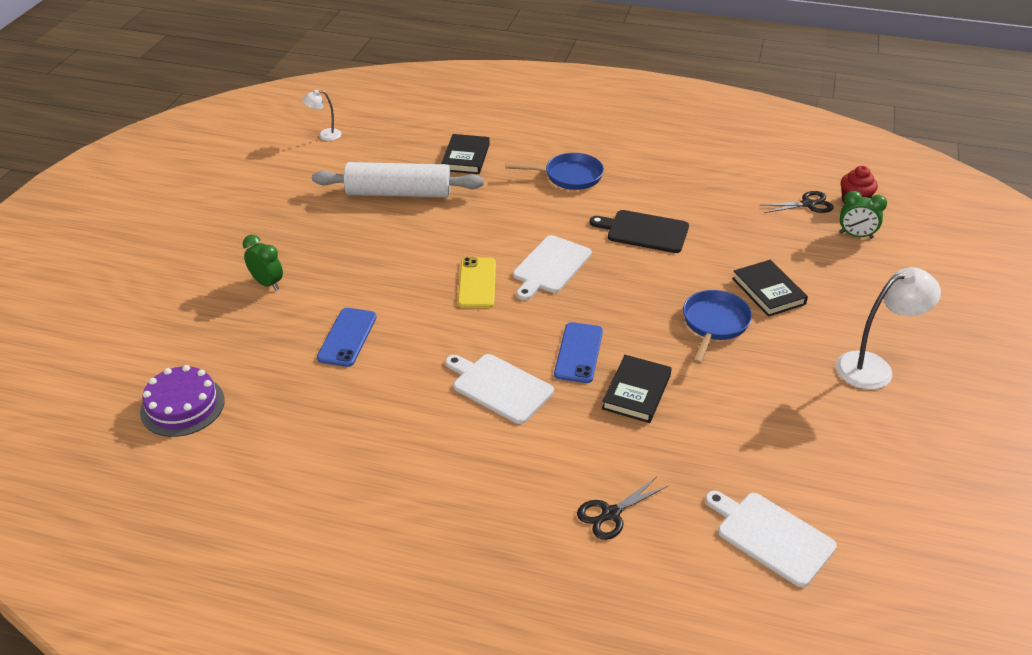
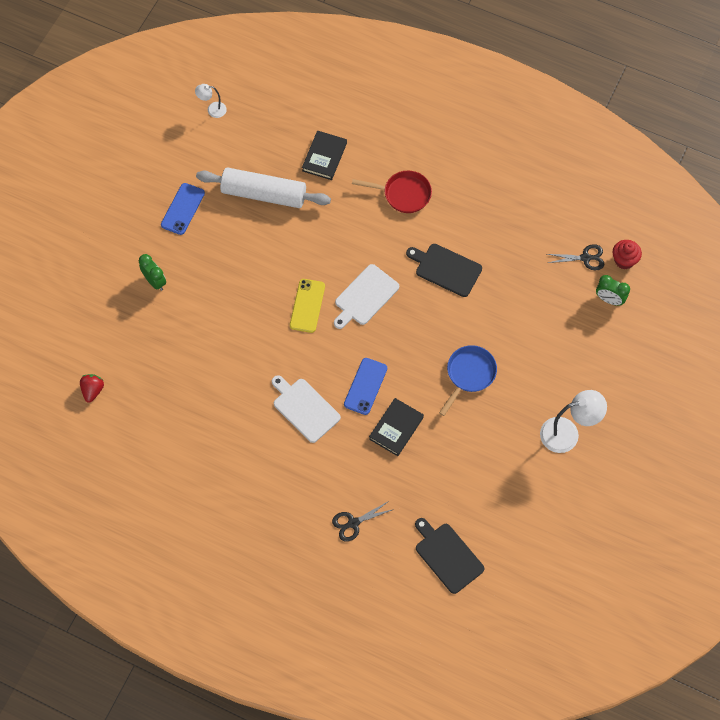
camera: 10 degrees right, 25 degrees up
(182, 406) = (93, 390): purple cake -> red strawberry
(347, 337) = (207, 345): blue phone -> blue phone (182, 209)
(569, 176) = (403, 194): blue pan -> red pan
(768, 291) = (520, 348): black book -> none
(771, 536) = (447, 556): white cutting board -> black cutting board

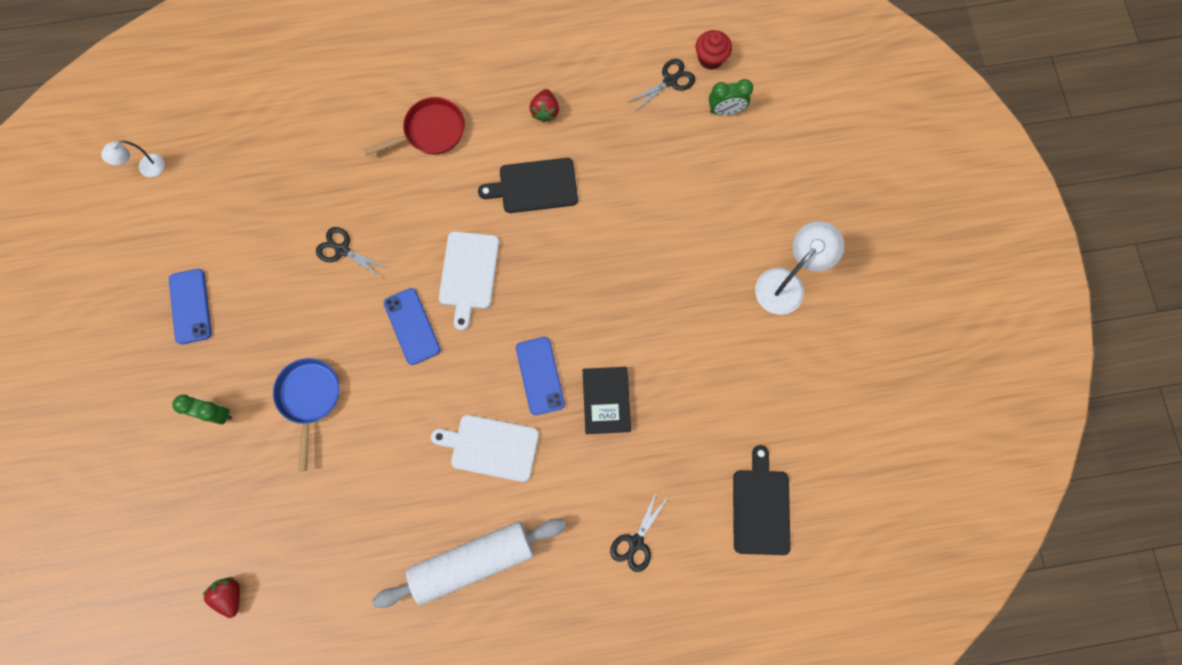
camera: 35 degrees left, 10 degrees up
(263, 194) = (273, 229): white rolling pin -> white rolling pin (473, 561)
(297, 232) = (342, 250): none -> black scissors
(307, 306) = (412, 326): yellow phone -> blue phone
(324, 157) = (314, 144): black book -> none
(447, 556) = (761, 507): black cutting board -> black cutting board turned 75 degrees clockwise
(469, 374) = (641, 287): blue pan -> blue pan (309, 398)
(487, 227) = (545, 111): none -> red strawberry

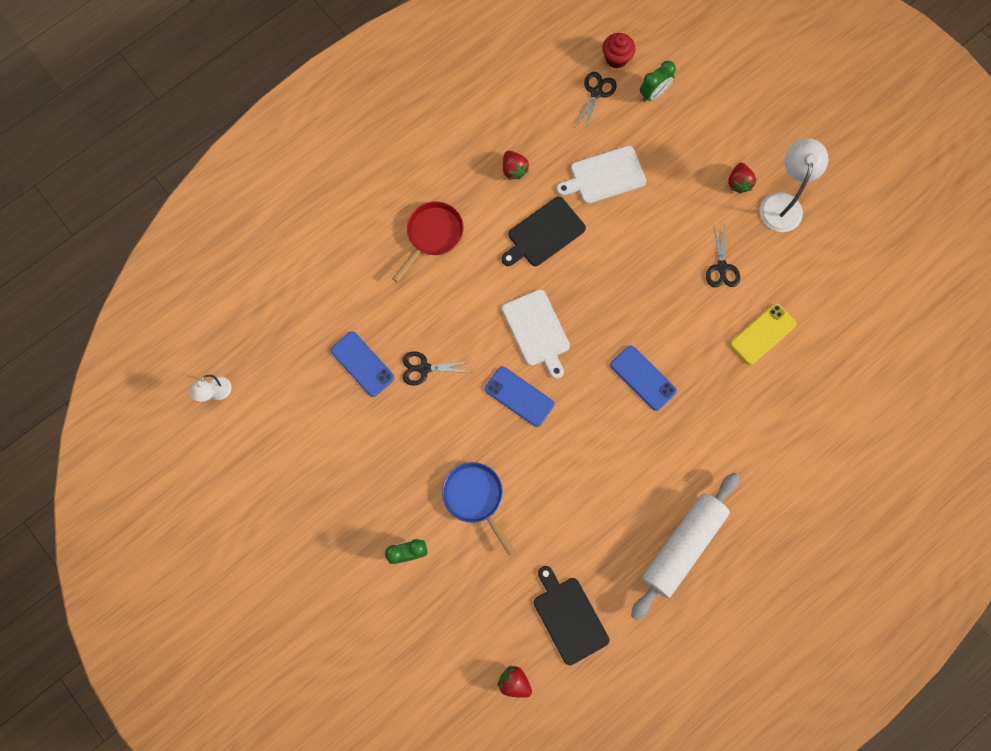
camera: 30 degrees left, 0 degrees up
(190, 306) = (330, 482): blue phone -> blue phone (362, 364)
(491, 447) = (640, 453): white cutting board -> white cutting board (604, 176)
(606, 401) = (705, 368): black book -> none
(636, 542) = (793, 460): black scissors -> black scissors (722, 267)
(685, 400) = (762, 334): none -> yellow phone
(755, 240) = (738, 183): none -> red strawberry
(761, 507) = (867, 381): black cutting board -> black cutting board (569, 617)

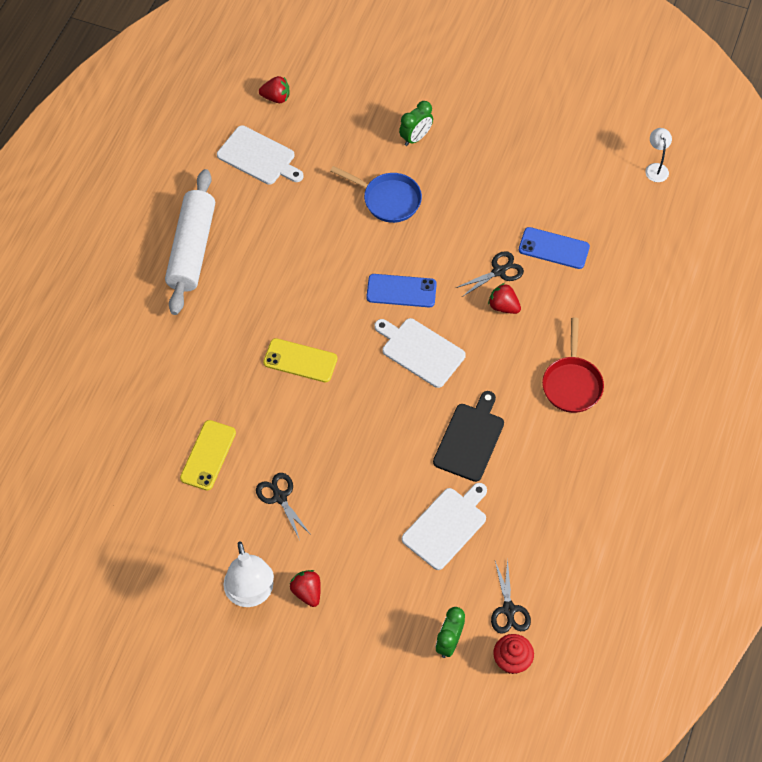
camera: 150 degrees right, 15 degrees down
(514, 169) = (539, 484): red strawberry -> red strawberry (503, 306)
(569, 617) = (258, 157): black cutting board -> white cutting board
(643, 378) = (300, 360): blue phone -> yellow phone

